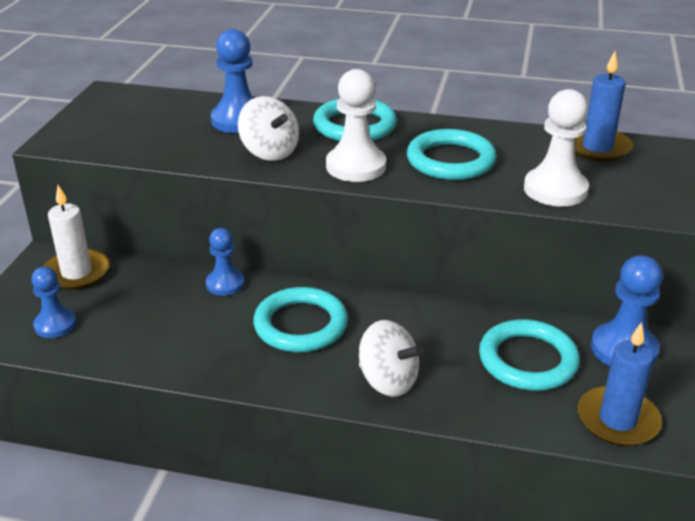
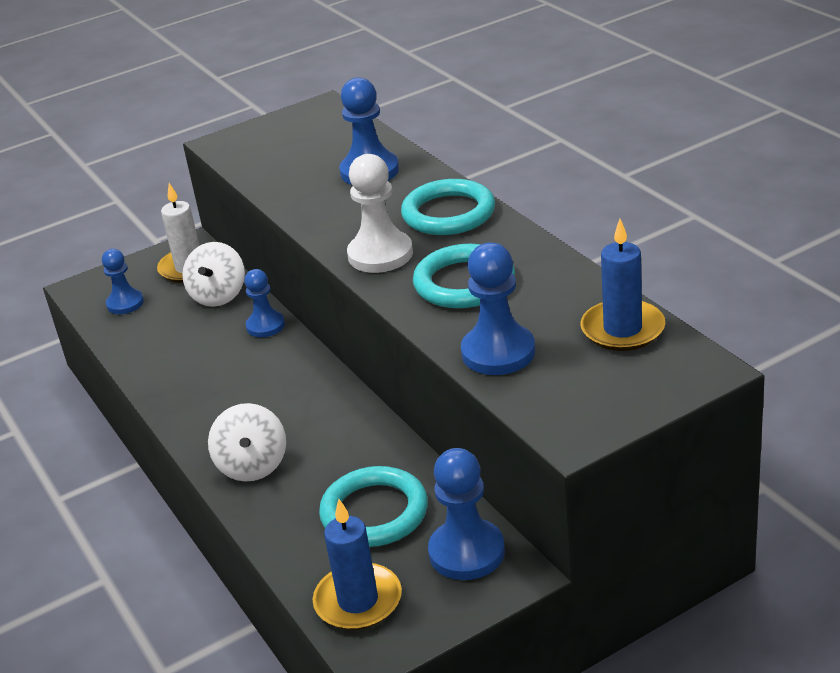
camera: 50 degrees right, 0 degrees up
(269, 152) = (341, 213): white spinning top -> white spinning top (218, 295)
(300, 325) = (264, 387): turquoise ring -> none
(555, 190) = (498, 352): white pawn -> blue pawn

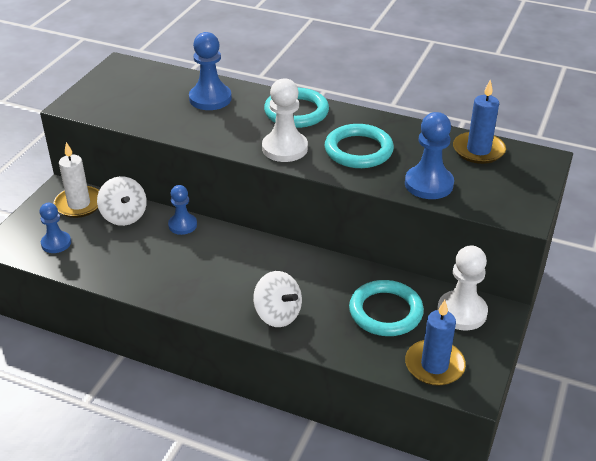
camera: 40 degrees left, 5 degrees up
(466, 552) = (462, 312): blue pawn -> white pawn

